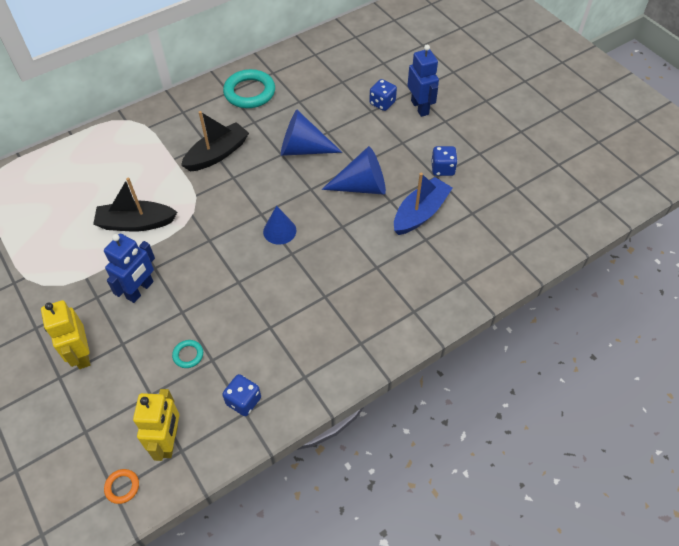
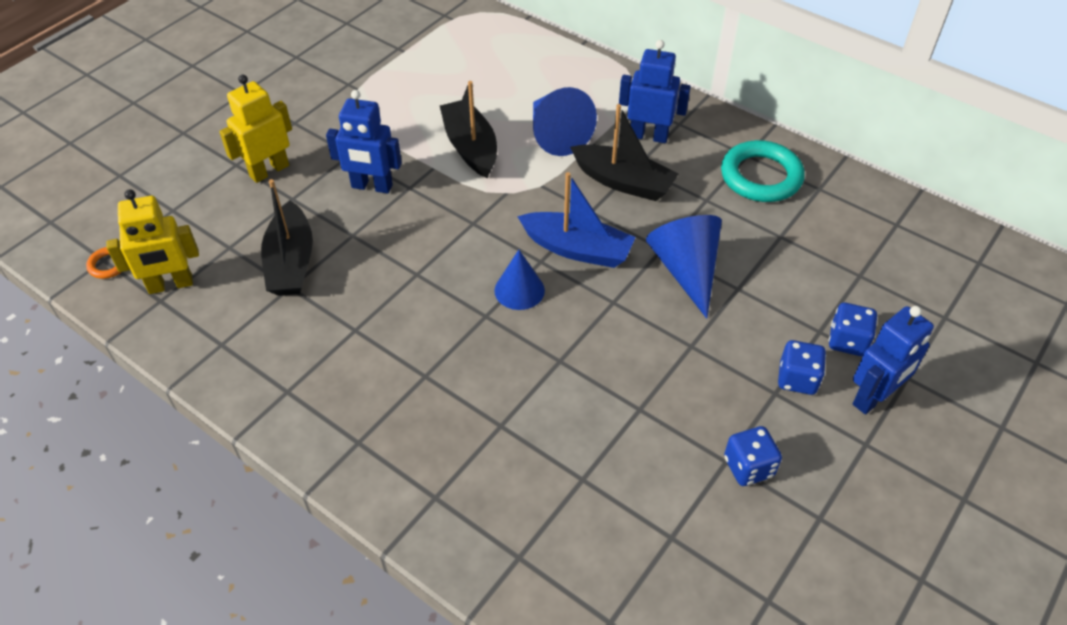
camera: 70 degrees right, 5 degrees down
(184, 129) = (648, 136): none -> blue robot
(188, 355) = (291, 262): turquoise ring -> black boat
(243, 401) = (237, 337): blue dice -> blue dice (797, 379)
(362, 186) = (650, 363): blue cone -> blue cone (556, 135)
(420, 213) = (633, 457): blue boat -> blue boat (577, 249)

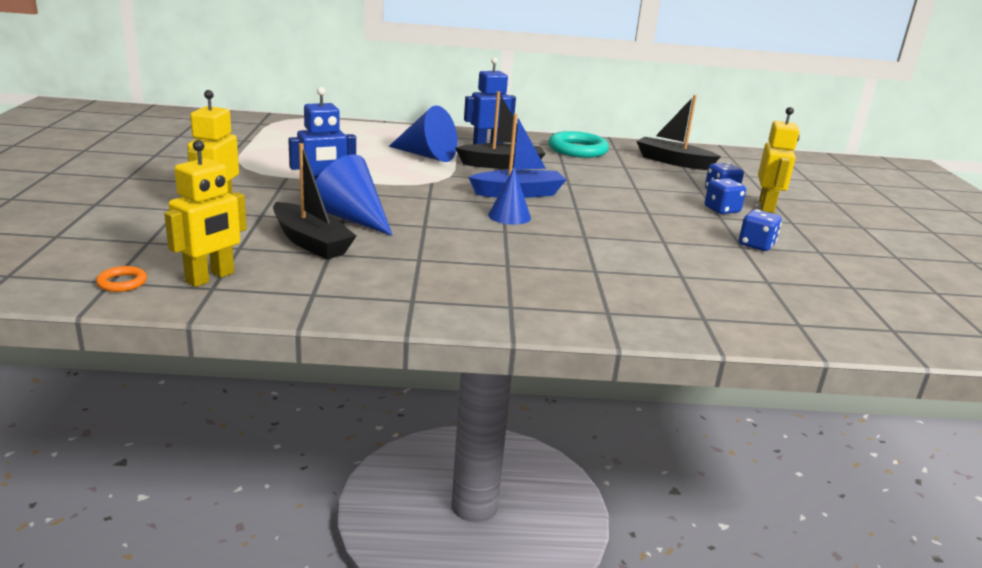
camera: 40 degrees left, 25 degrees down
(470, 147) = (373, 169): black boat -> black boat (673, 162)
(686, 270) = (596, 187): blue cone -> blue cone (352, 218)
(873, 397) = (766, 207): blue robot -> yellow robot

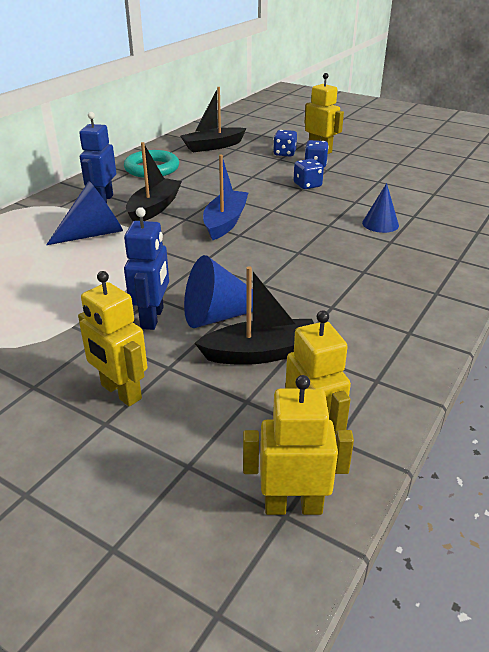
camera: 55 degrees left, 10 degrees up
(122, 282) = (293, 506): orange ring -> yellow robot
(509, 216) = (270, 241): blue cone -> blue cone (380, 224)
(756, 245) = (379, 176): blue dice -> blue dice (307, 185)

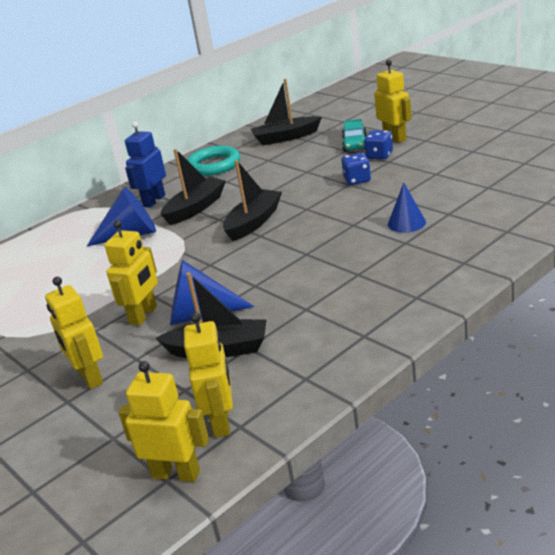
camera: 20 degrees right, 5 degrees down
(153, 318) = (144, 315): blue robot -> yellow robot
(225, 222) = (253, 222): blue boat -> black boat
(284, 153) = (354, 143): blue dice -> turquoise car

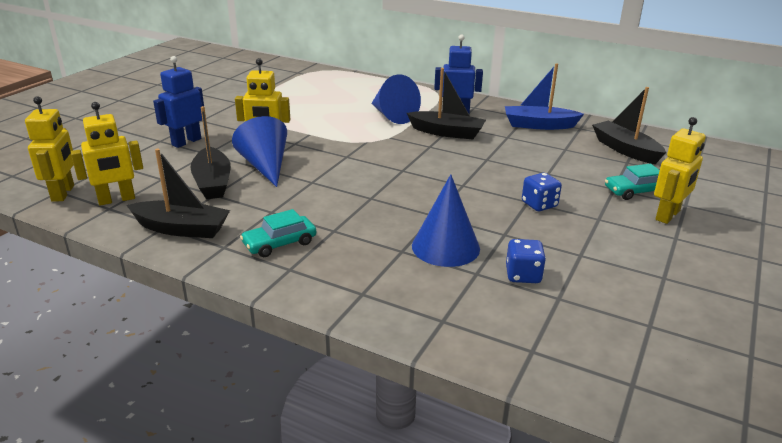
camera: 65 degrees right, 0 degrees up
(89, 377) = (186, 142): yellow robot -> blue robot
(214, 165) = (539, 125): turquoise ring -> blue boat
(253, 222) = (426, 163): black boat -> black boat (181, 229)
(370, 303) = (279, 243): none -> turquoise car
(379, 155) = (610, 211): blue dice -> blue dice (523, 275)
(406, 223) = (445, 247): blue cone -> blue cone, size x1.54

